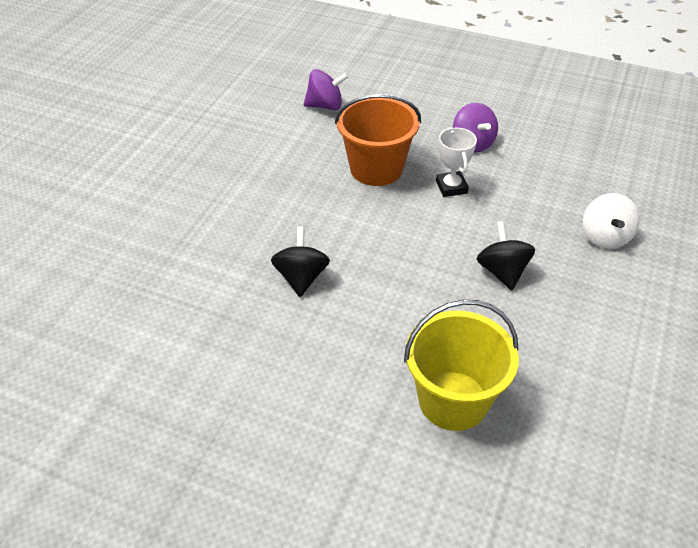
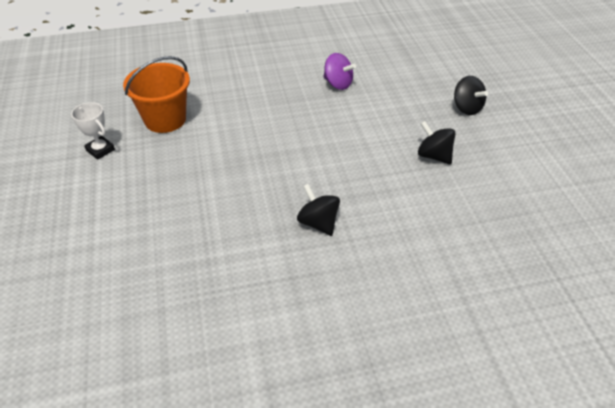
camera: 35 degrees left, 0 degrees up
(325, 106) = (215, 98): purple spinning top -> none
(376, 169) = (293, 127): orange bucket -> orange bucket (165, 119)
(451, 187) = (353, 117): white trophy -> white trophy (100, 150)
(453, 400) = (484, 248): yellow bucket -> none
(605, 237) = (466, 108): white spinning top -> black spinning top

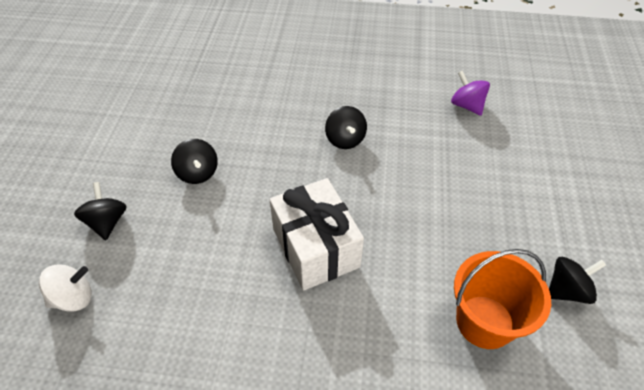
camera: 160 degrees left, 5 degrees up
(100, 150) = (566, 290): white trophy -> black spinning top
(301, 130) = (315, 248): none -> white gift
(338, 84) = (227, 317): purple spinning top -> purple spinning top (467, 106)
(440, 70) = (73, 298): none -> white spinning top

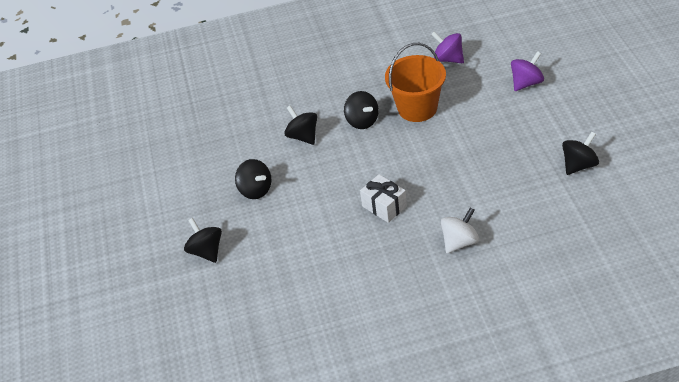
camera: 15 degrees left, 5 degrees down
(73, 298) = (219, 308): white spinning top -> white spinning top (459, 242)
(278, 133) = (303, 136): none -> black spinning top
(315, 248) = (384, 206): white gift -> white gift, size x0.55
(484, 321) = (530, 206): orange bucket -> orange bucket (417, 108)
(541, 162) = (526, 83): none -> purple spinning top

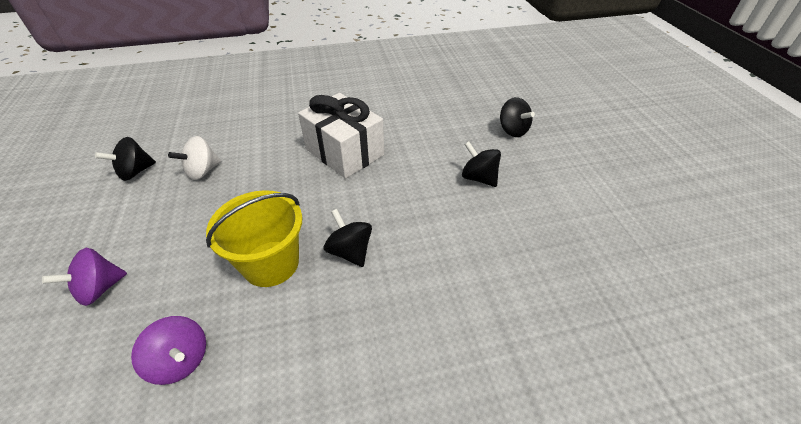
camera: 175 degrees right, 0 degrees up
(303, 136) = (430, 237): black spinning top -> none
(384, 206) = (344, 152): white gift -> white gift, size x1.81
(417, 108) = (271, 263): orange bucket -> yellow bucket
(459, 242) = (287, 121): white spinning top -> white spinning top (202, 171)

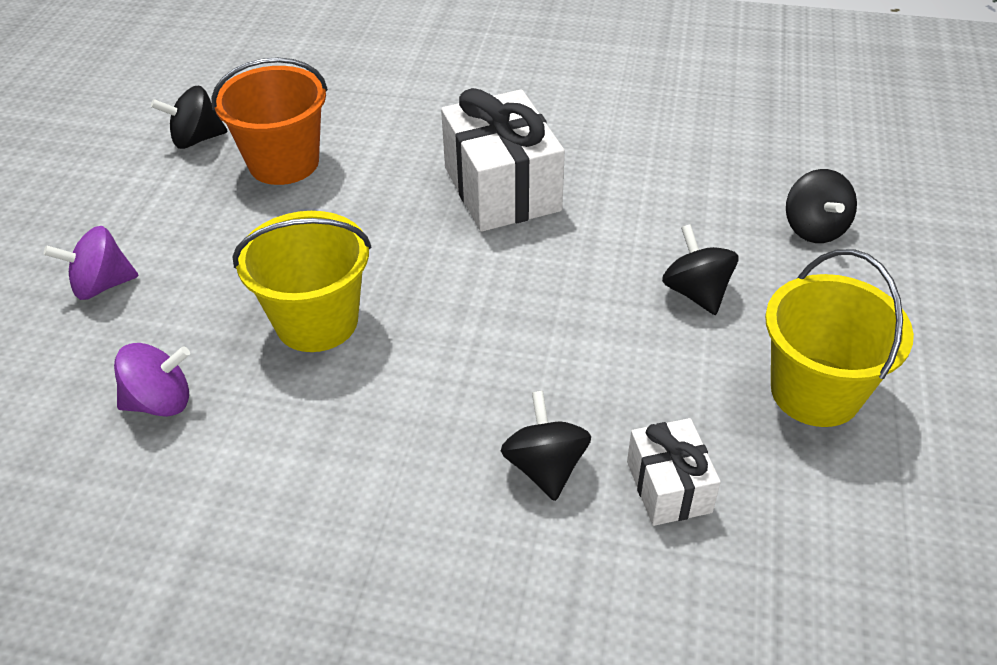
camera: 25 degrees right, 0 degrees up
(180, 360) = (160, 402): purple spinning top -> purple spinning top turned 75 degrees counterclockwise
(202, 171) = (284, 163): white spinning top -> orange bucket
(350, 251) = (431, 340): black spinning top -> black spinning top (545, 467)
(533, 292) = (668, 487): none -> white gift
(568, 211) = (815, 392): none -> yellow bucket

